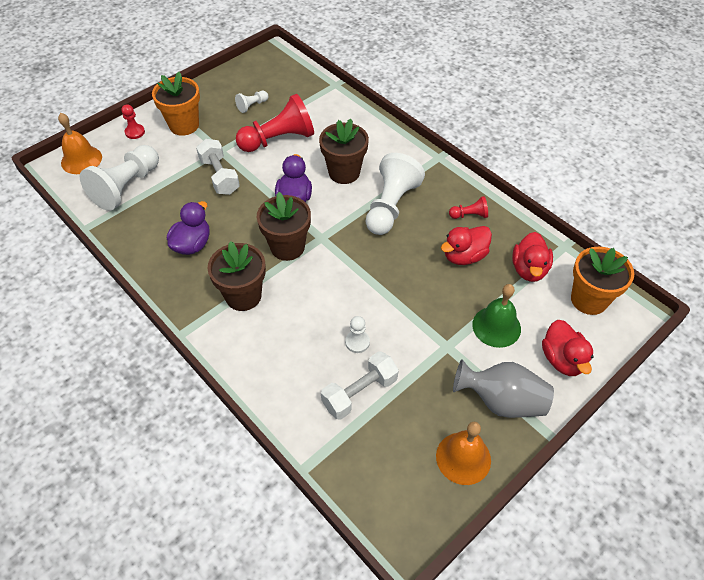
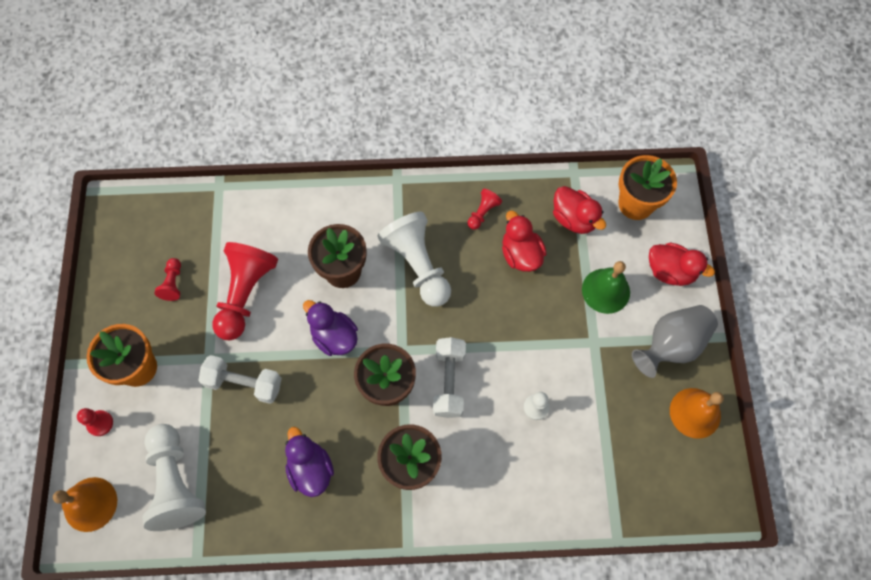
camera: 50 degrees left, 15 degrees up
(252, 106) = (173, 283): white pawn -> red pawn
(359, 392) = (583, 443): white dumbbell -> white dumbbell (449, 381)
(464, 256) = (520, 254): red duck -> red duck turned 150 degrees clockwise

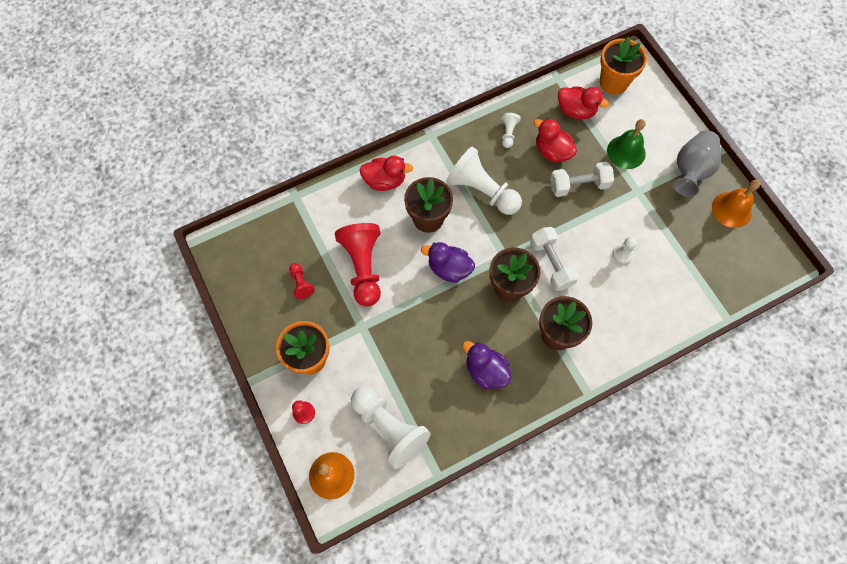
camera: 25 degrees left, 0 degrees up
(244, 383) = (400, 332): white dumbbell -> white dumbbell (579, 185)
(483, 213) = (508, 133): red pawn -> white pawn
(670, 271) = (663, 120): red duck -> red duck (385, 181)

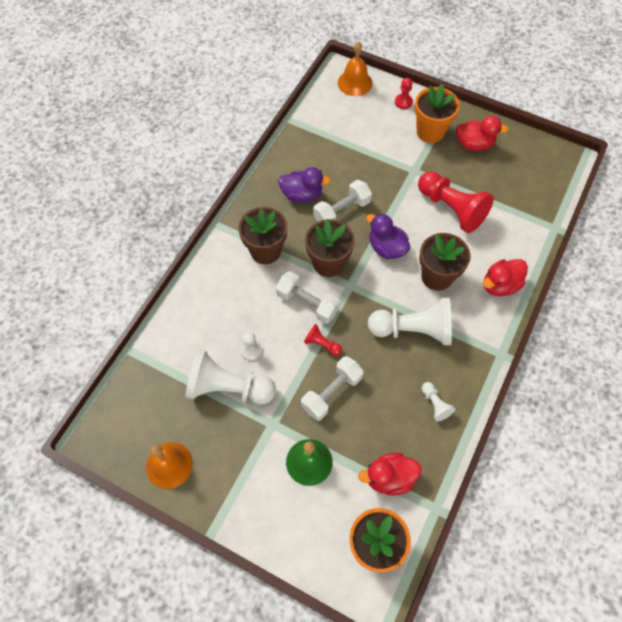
camera: 145 degrees right, 5 degrees down
(301, 284) = (484, 171): red pawn -> red pawn (322, 344)
(389, 428) = (340, 125): white pawn -> white pawn (228, 387)
(449, 269) = (386, 248): purple duck -> purple duck turned 120 degrees counterclockwise
(461, 329) = (342, 211): none -> white dumbbell
(552, 151) = (380, 412): red duck -> red duck (474, 144)
(691, 170) = (231, 484): grey vase -> none

